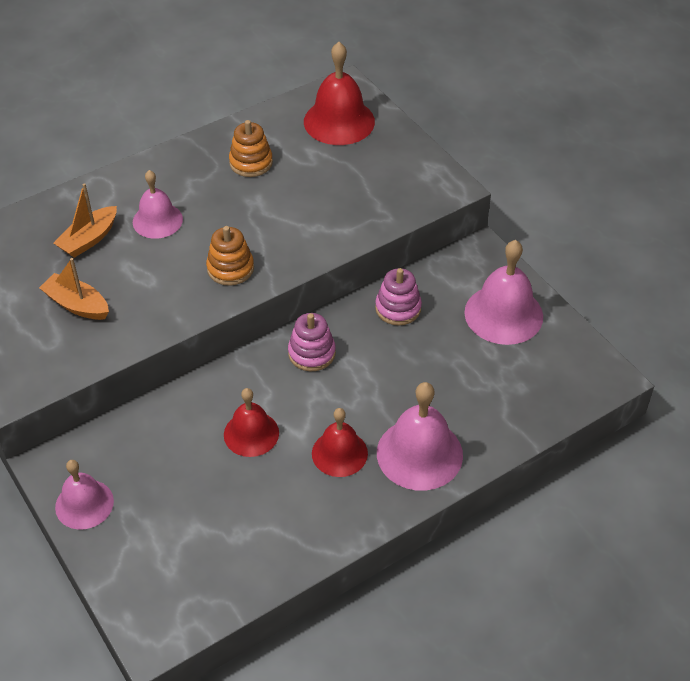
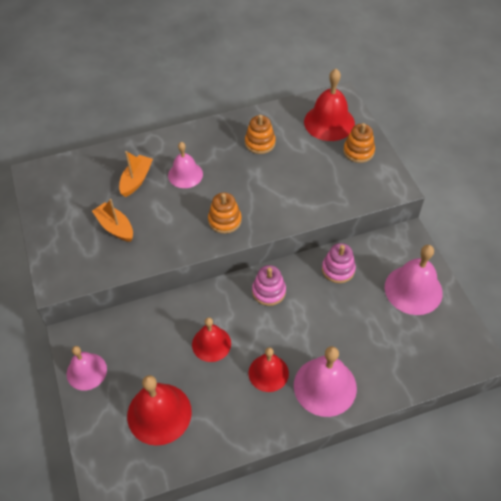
camera: 15 degrees right, 5 degrees up
(89, 239) = (136, 180): orange boat -> orange boat turned 150 degrees clockwise
(204, 534) = (159, 413): none -> red bell
(388, 151) = (358, 151): none -> orange stacking toy

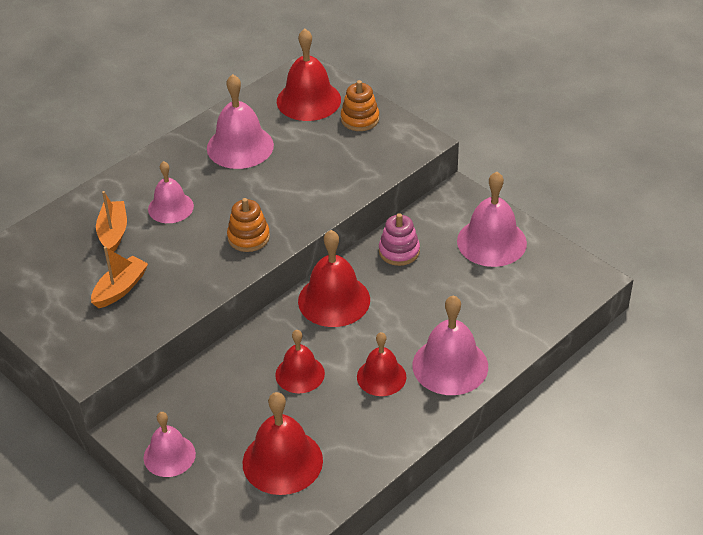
camera: 25 degrees left, 10 degrees down
(115, 227) = (120, 289): orange boat -> orange boat turned 105 degrees clockwise
(260, 143) = (240, 146): orange stacking toy -> pink bell
(268, 291) = (334, 300): pink stacking toy -> red bell

